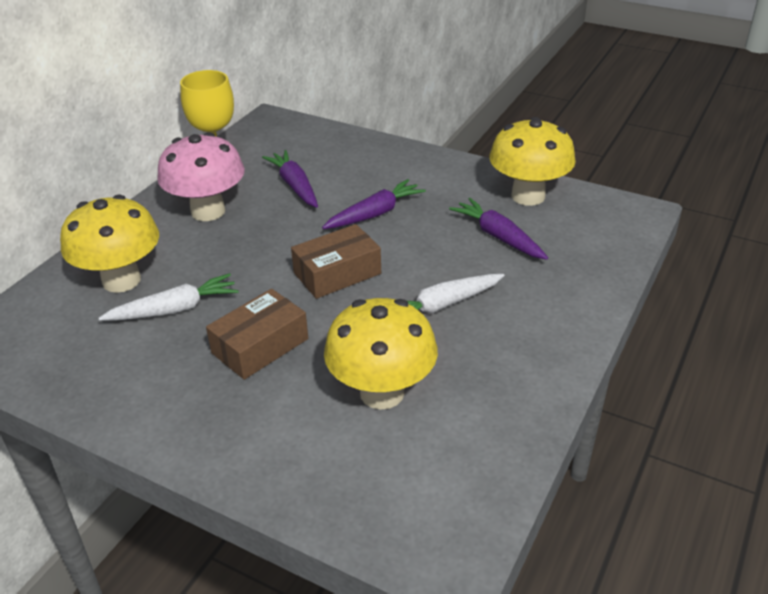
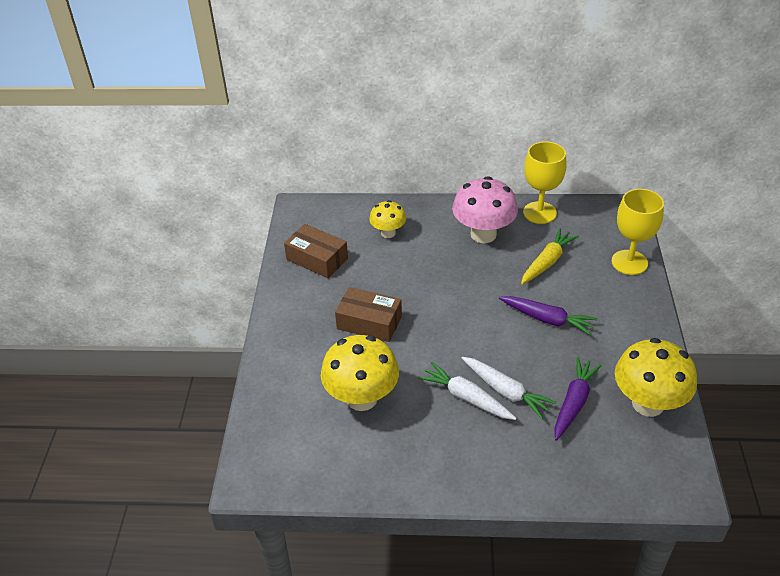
camera: 65 degrees right, 5 degrees up
(121, 280) = (388, 233): yellow mushroom -> yellow mushroom, size x0.58
(174, 309) = (377, 269): white carrot -> white carrot (505, 391)
(295, 186) = (547, 262): purple carrot -> yellow carrot
(337, 273) = (463, 328): brown box -> brown box (317, 259)
(344, 142) = (629, 262): none -> yellow goblet

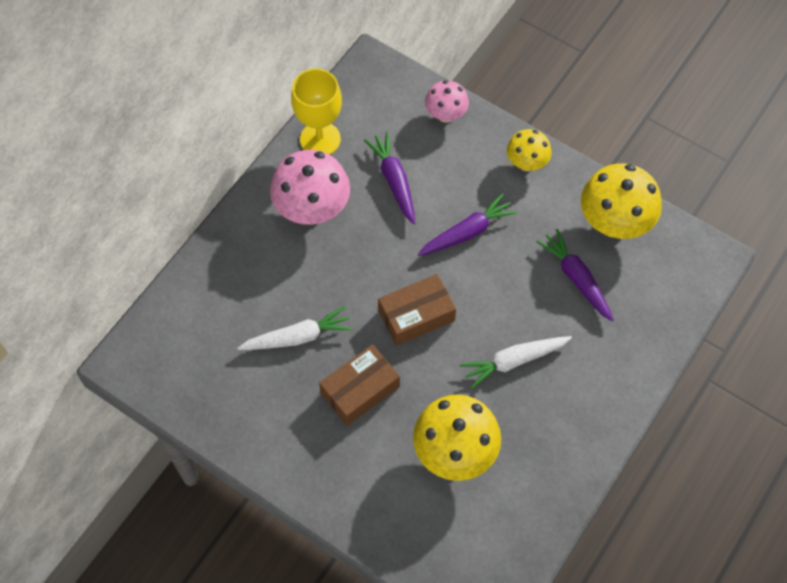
camera: 60 degrees left, 20 degrees up
(317, 259) = (227, 389): brown box -> brown box (416, 315)
(388, 233) = (240, 296): yellow mushroom -> yellow mushroom (526, 163)
(505, 391) = (528, 324): white carrot -> white carrot (298, 337)
(547, 262) = (394, 181): yellow carrot -> purple carrot
(629, 262) = (446, 115): yellow goblet -> pink mushroom

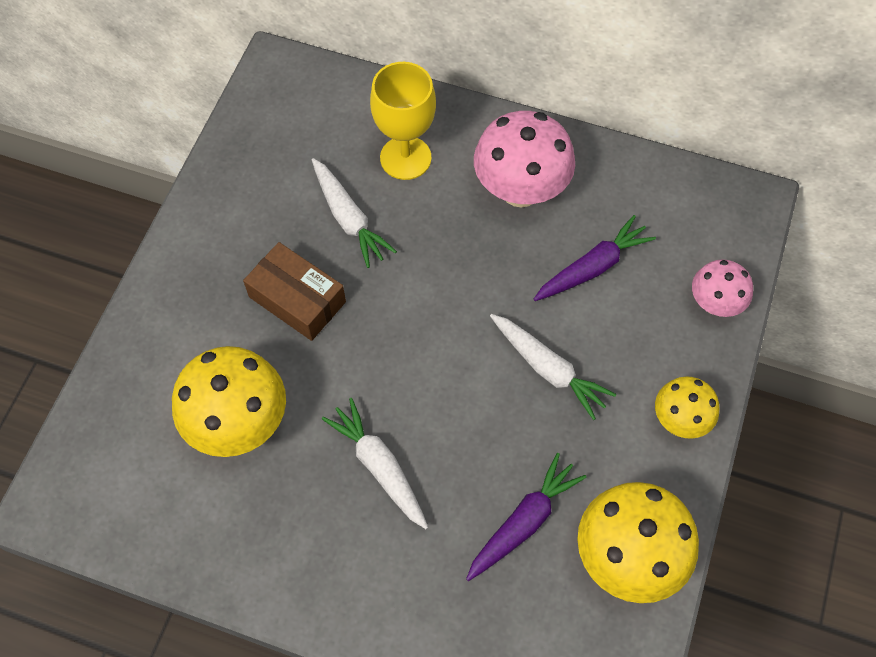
camera: 75 degrees right, 0 degrees up
(320, 139) = (621, 173): yellow goblet -> yellow goblet (405, 158)
(416, 315) = (412, 337): brown box -> none
(467, 232) = (548, 369): purple carrot -> white carrot

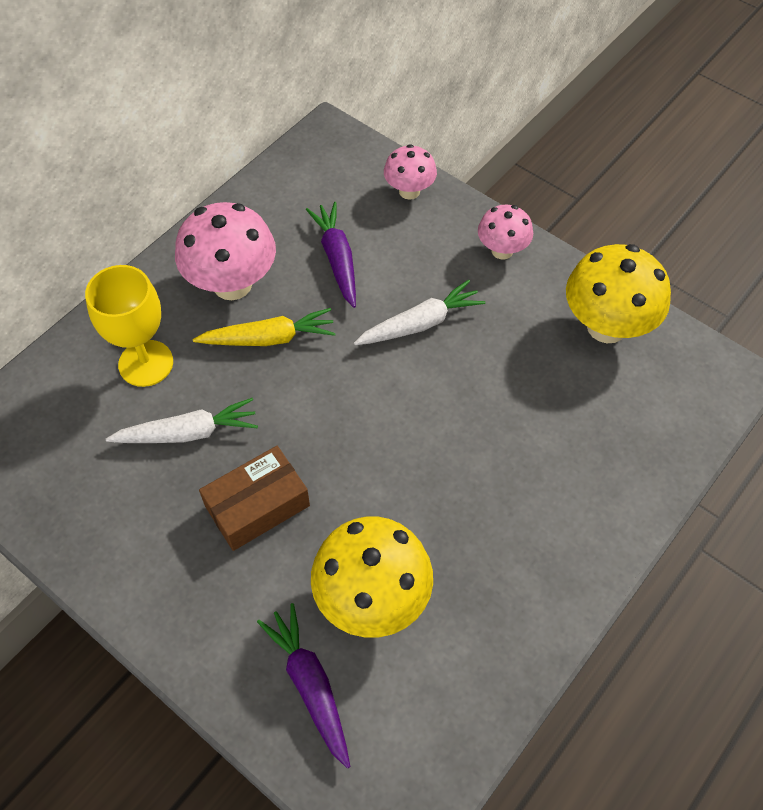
camera: 70 degrees left, 5 degrees down
(379, 466) = (464, 485): white carrot -> none
(473, 243) = (269, 338): none -> yellow carrot
(524, 522) = (554, 388): purple carrot -> purple carrot (310, 685)
(680, 420) = (502, 250): yellow mushroom -> pink mushroom

